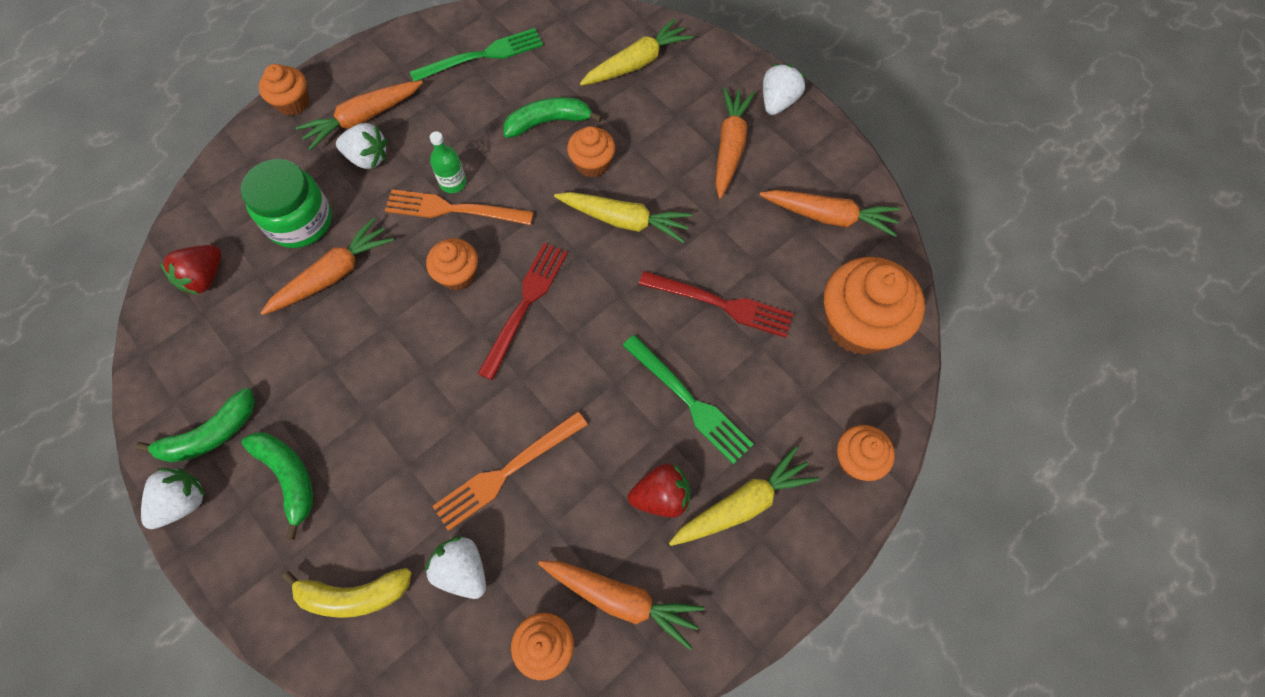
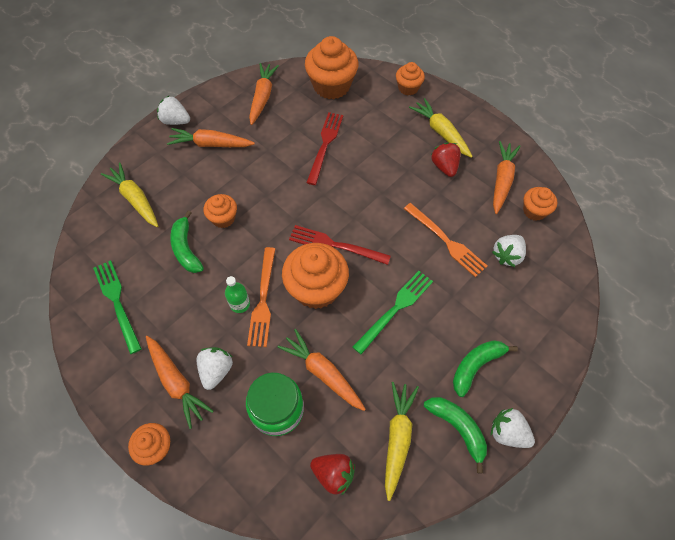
camera: 95 degrees left, 5 degrees down
(353, 595) = (536, 310): yellow banana -> none
(458, 275) = (316, 288): orange cupcake -> orange cupcake, size x1.83
(624, 220) = (269, 196): yellow carrot -> yellow carrot (397, 438)
(690, 402) = (388, 156): green fork -> green fork (396, 308)

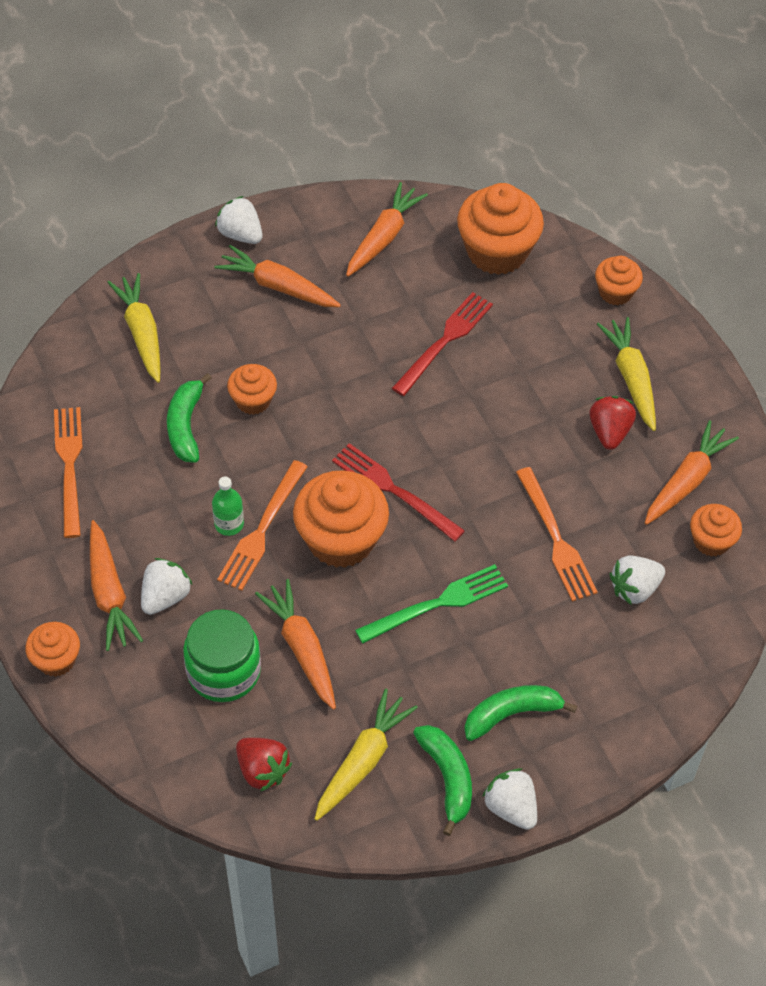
camera: 20 degrees right, 5 degrees down
(117, 302) = (69, 465): green fork -> orange fork

